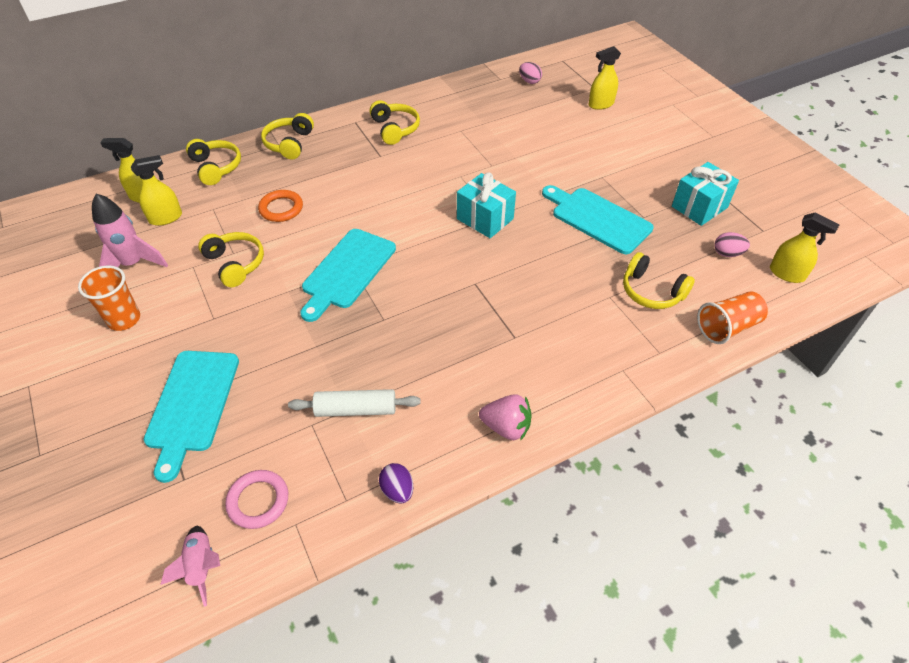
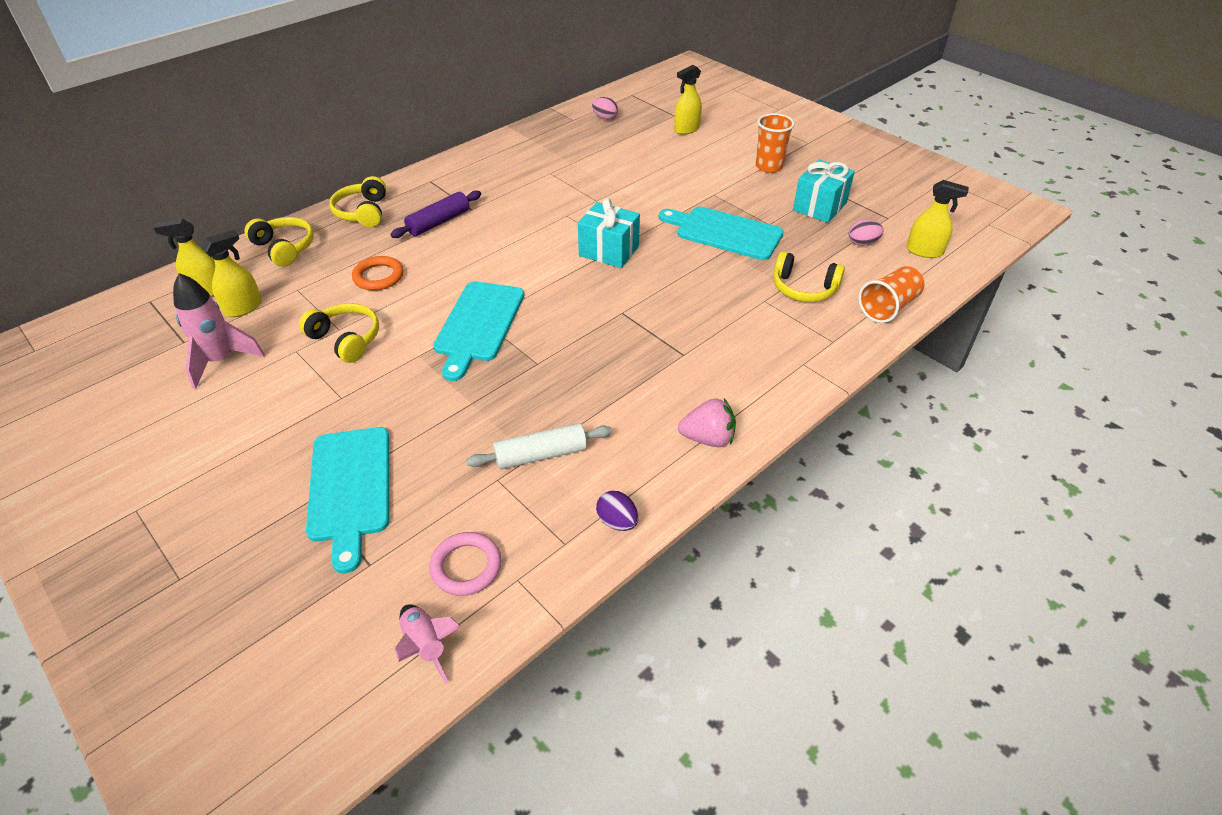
camera: 15 degrees left, 5 degrees down
(124, 319) = (232, 419): orange cup -> orange cup (768, 166)
(348, 164) = (438, 222): none -> purple rolling pin
(395, 129) = (478, 181): yellow headphones -> none

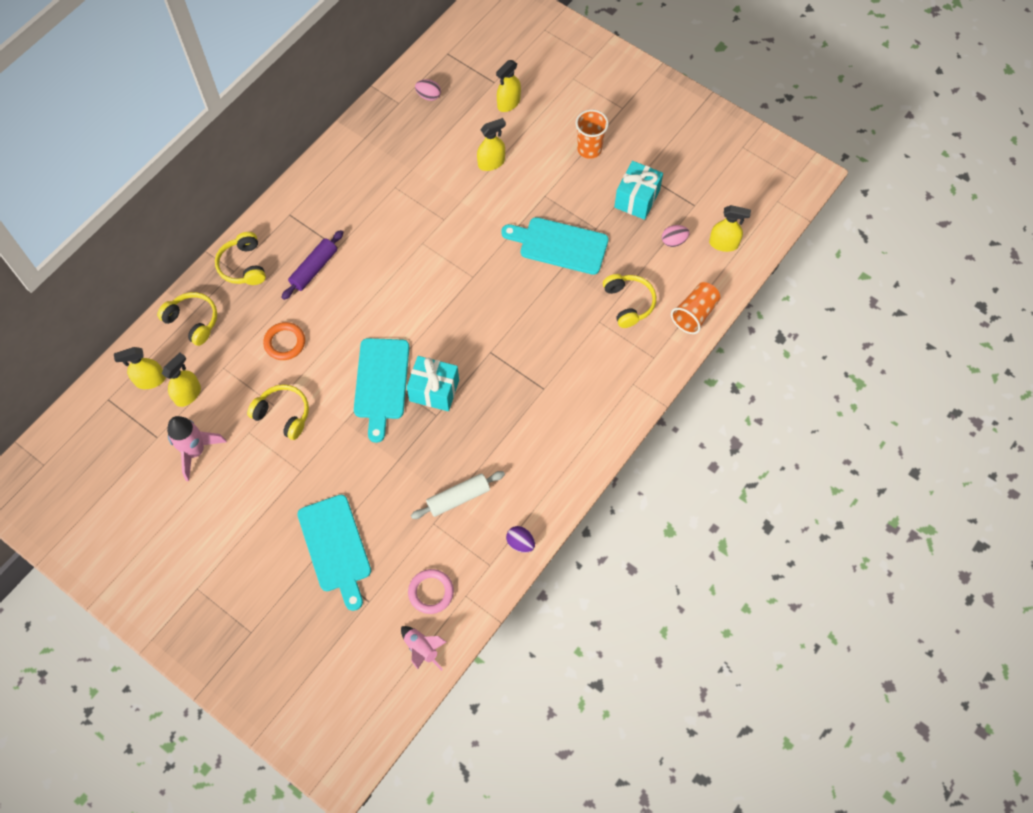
camera: 10 degrees left, 20 degrees up
(609, 251) = (467, 283): turquoise gift -> turquoise gift (434, 390)
(659, 166) = (491, 163): none -> yellow spray bottle
(708, 438) = (571, 465): pink strawberry -> none
(803, 288) = (629, 303): yellow headphones -> yellow headphones turned 120 degrees counterclockwise

